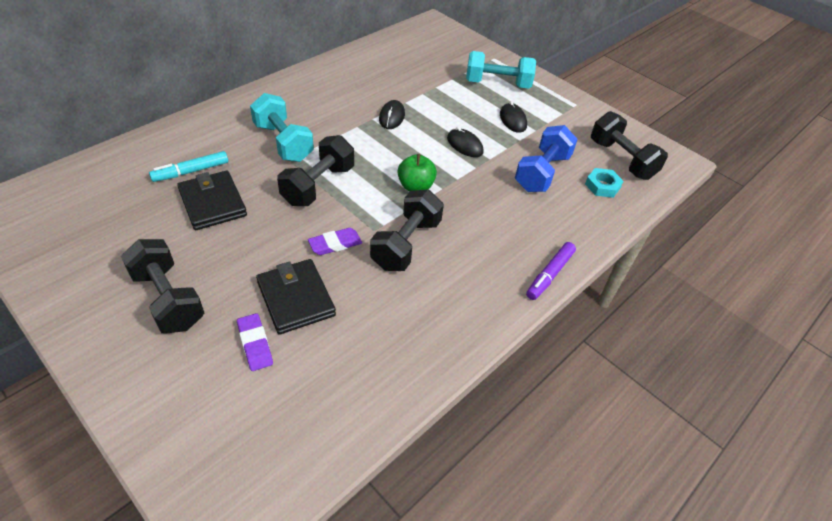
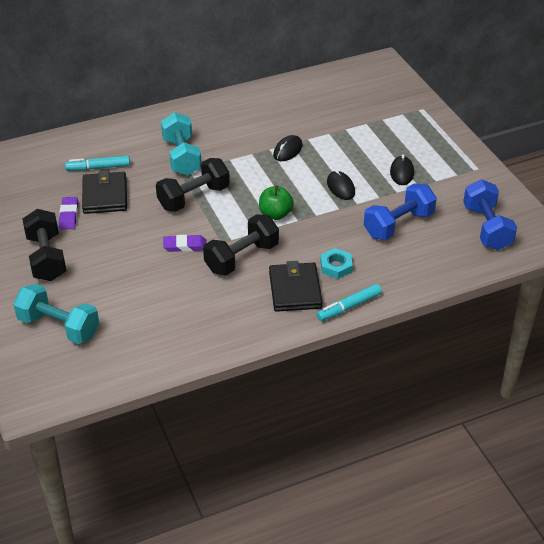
camera: 25 degrees right, 5 degrees down
(255, 344) = (94, 301): purple eraser -> purple eraser (69, 215)
(296, 298) = (136, 278): black wallet -> black wallet (295, 290)
(497, 84) = (409, 135): turquoise dumbbell -> turquoise dumbbell (59, 327)
(550, 274) = (349, 307): purple marker -> turquoise marker
(602, 186) = (449, 247): turquoise nut -> turquoise nut (336, 266)
(621, 159) = (487, 228): black dumbbell -> blue dumbbell

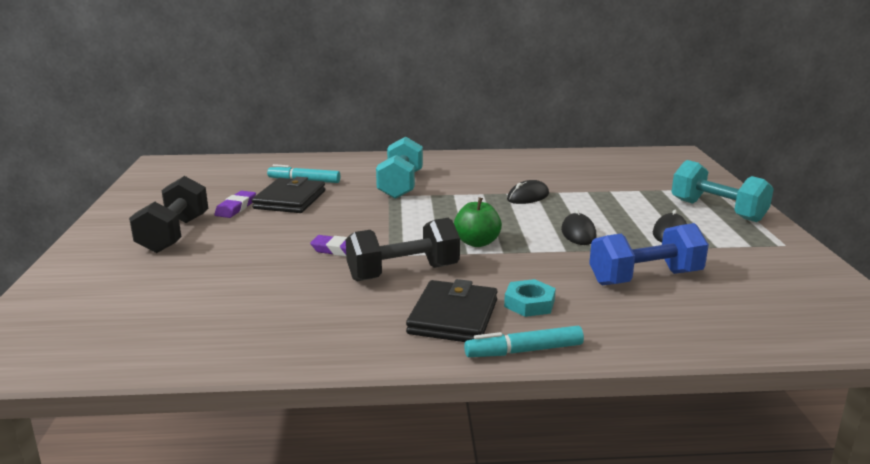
camera: 20 degrees right, 20 degrees down
(59, 327) = (115, 294): turquoise dumbbell -> turquoise dumbbell (717, 210)
(194, 198) = (387, 215): black dumbbell -> none
(487, 228) = (787, 303): blue dumbbell -> none

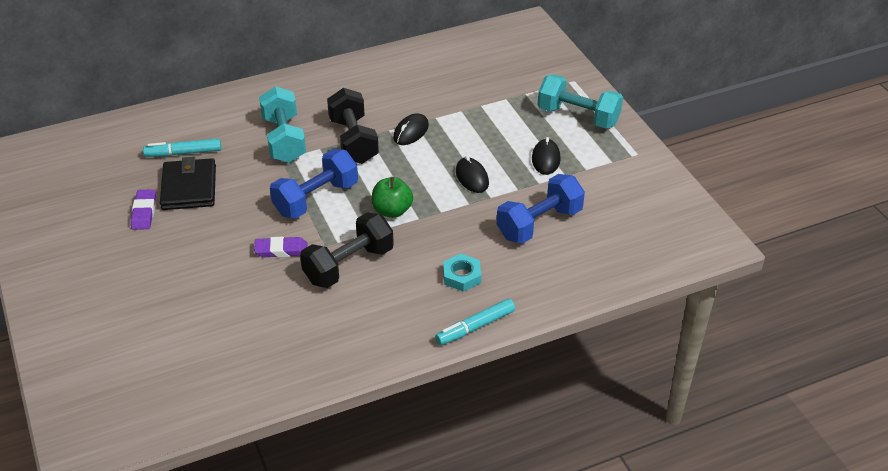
camera: 20 degrees left, 20 degrees up
(174, 234) = (113, 265): black dumbbell -> black dumbbell (353, 141)
(403, 223) = (316, 199): none -> blue dumbbell
(453, 317) = (411, 305): black wallet -> none

